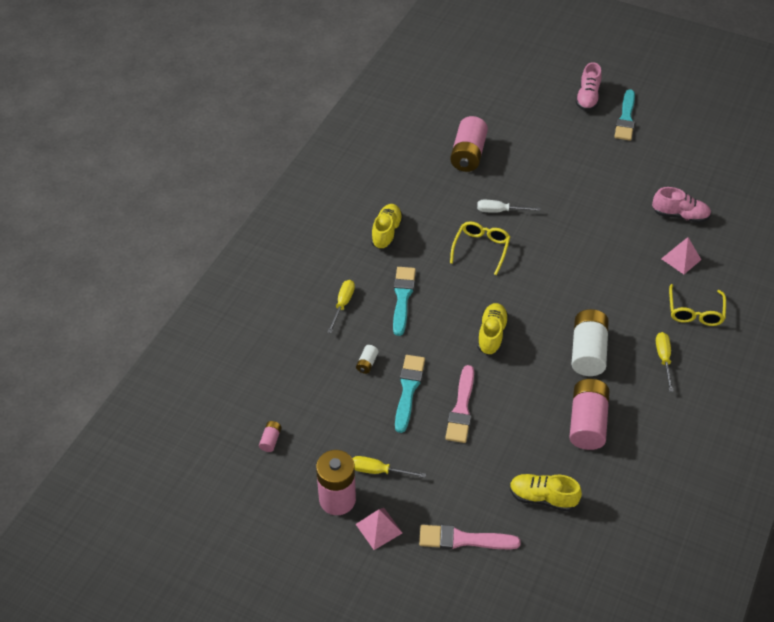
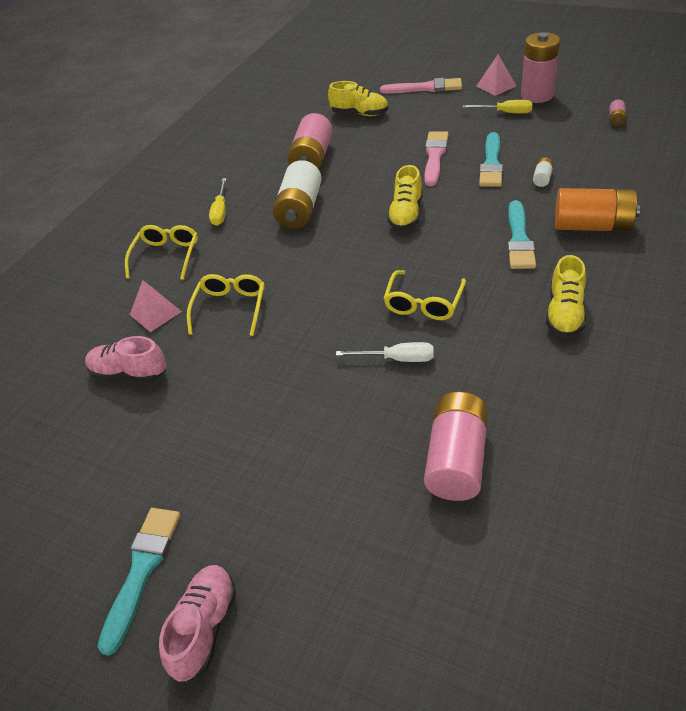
camera: 175 degrees left, 5 degrees down
(343, 304) = (592, 226): yellow screwdriver -> orange battery
(624, 258) = (230, 308): none -> yellow glasses

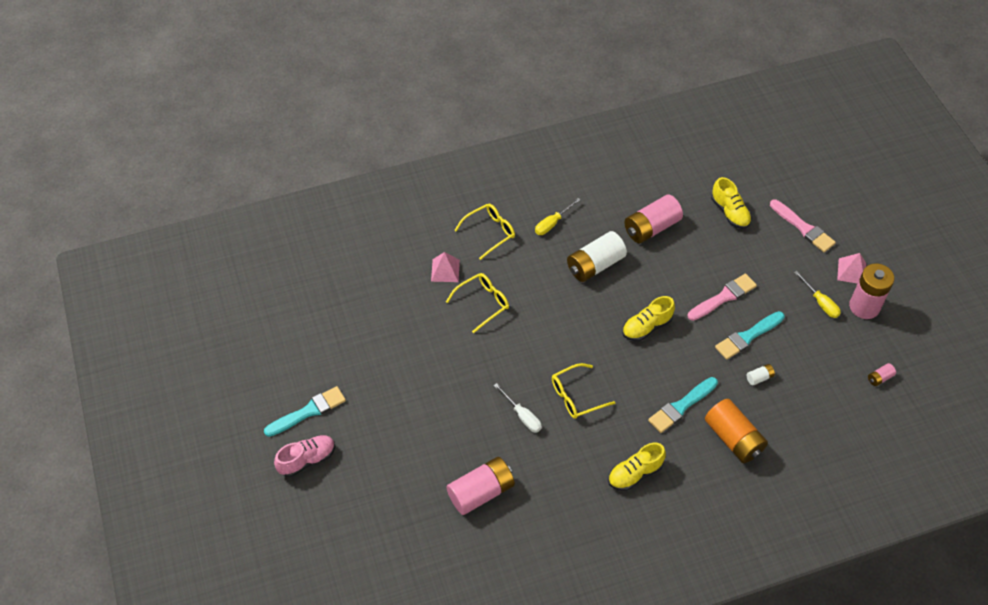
camera: 40 degrees right, 10 degrees up
(129, 373) = (397, 299): pink shoe -> none

